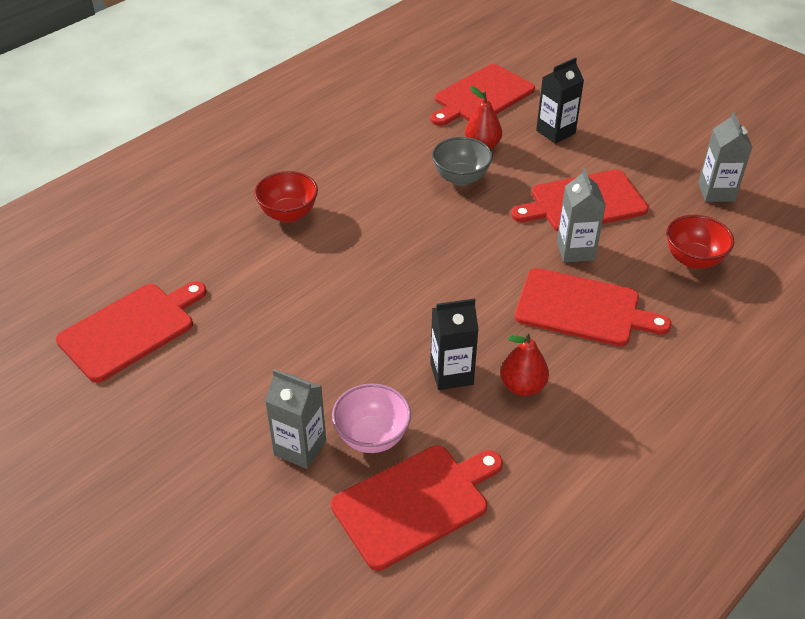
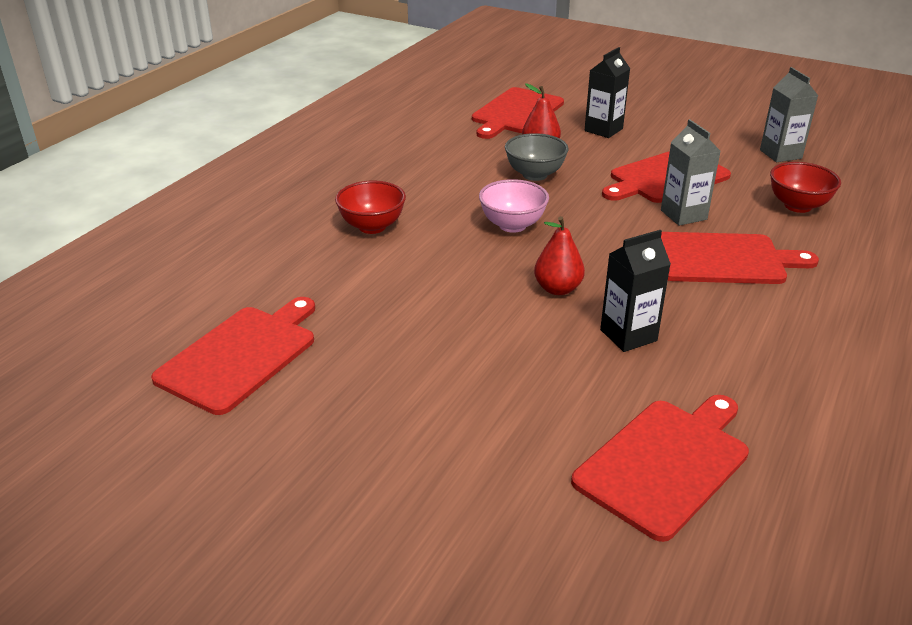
camera: 15 degrees left, 10 degrees down
(300, 448) = (503, 434): grey carton -> none
(372, 437) = (578, 408): pink bowl -> pink bowl (512, 225)
(522, 386) = (708, 333): red pear -> red pear (557, 289)

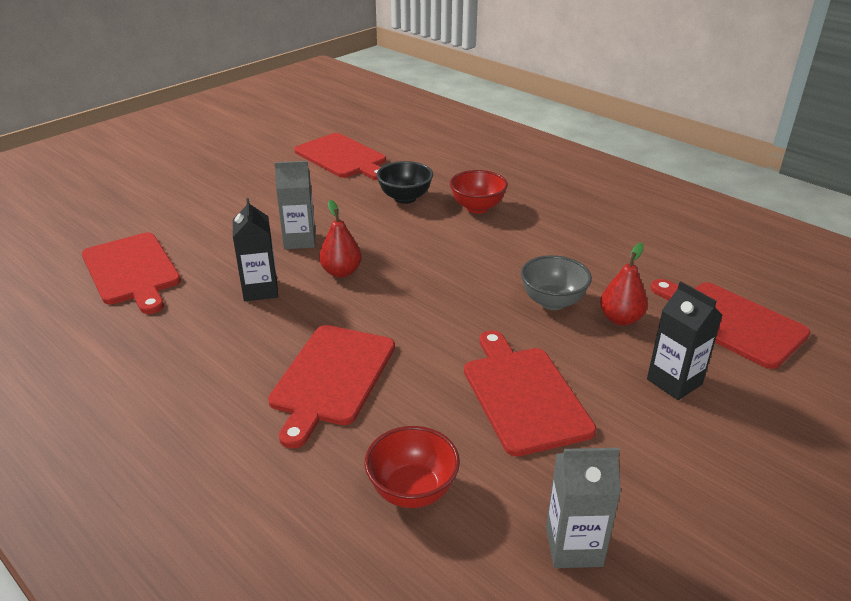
camera: 105 degrees right, 0 degrees up
(363, 277) = (405, 198): none -> black bowl
(512, 225) = (452, 270): pink bowl -> none
(683, 215) = (430, 380): grey carton -> grey carton (299, 240)

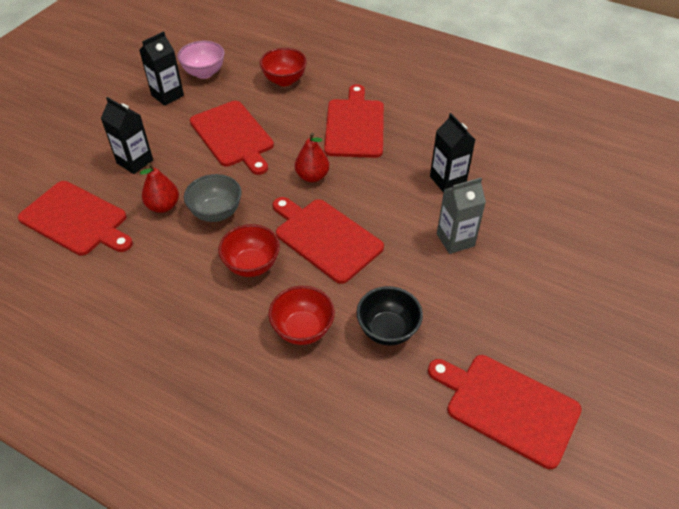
camera: 165 degrees right, 15 degrees up
(132, 270) = (561, 179): red cutting board -> red cutting board (325, 238)
(341, 272) = (396, 210): red pear -> red pear (312, 176)
(516, 252) = (252, 265): none -> red bowl
(574, 546) = (204, 73): grey carton -> pink bowl
(645, 500) = (167, 95): none -> black carton

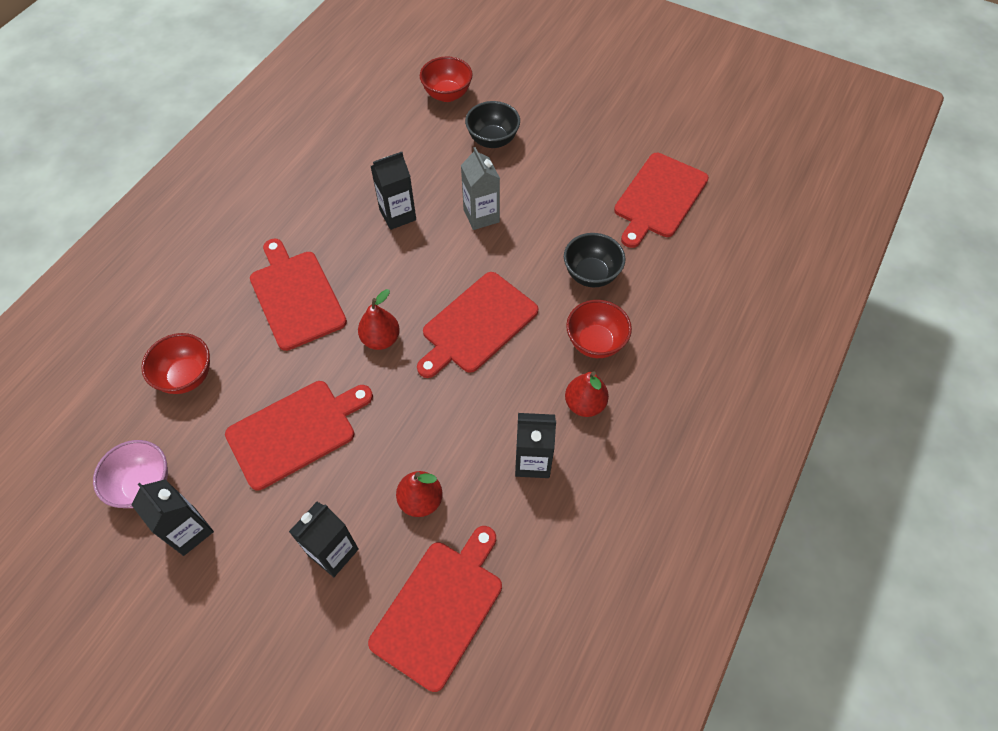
camera: 90 degrees left, 10 degrees up
(183, 276) = (532, 461): none -> black carton
(216, 213) = (435, 437): grey bowl -> none
(234, 317) = (584, 404): none -> red pear
(252, 265) = (515, 393): red bowl -> red bowl (447, 94)
(354, 126) = (296, 296): red cutting board -> red cutting board turned 60 degrees clockwise
(562, 248) = (492, 140): none -> black bowl

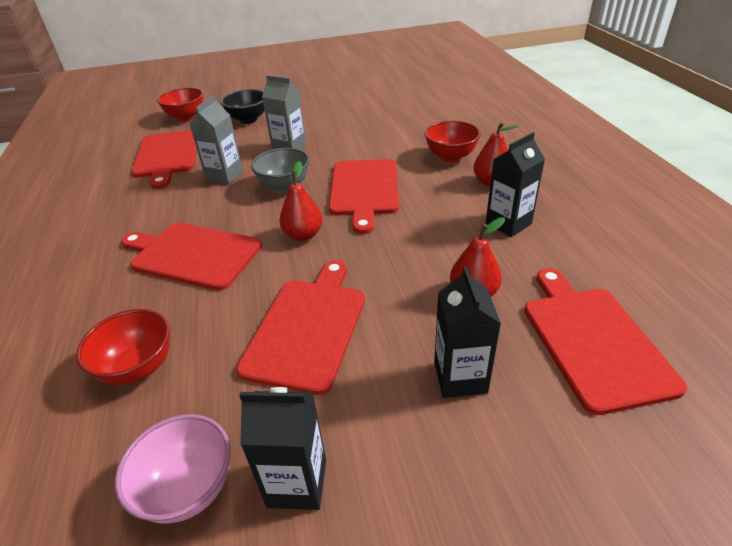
camera: 40 degrees left, 20 degrees down
(398, 215) = (225, 176): black carton -> grey carton
(426, 267) = (284, 186): none -> grey bowl
(591, 274) = (400, 135): black bowl -> none
(659, 198) = (388, 95): red cutting board -> red cutting board (167, 156)

